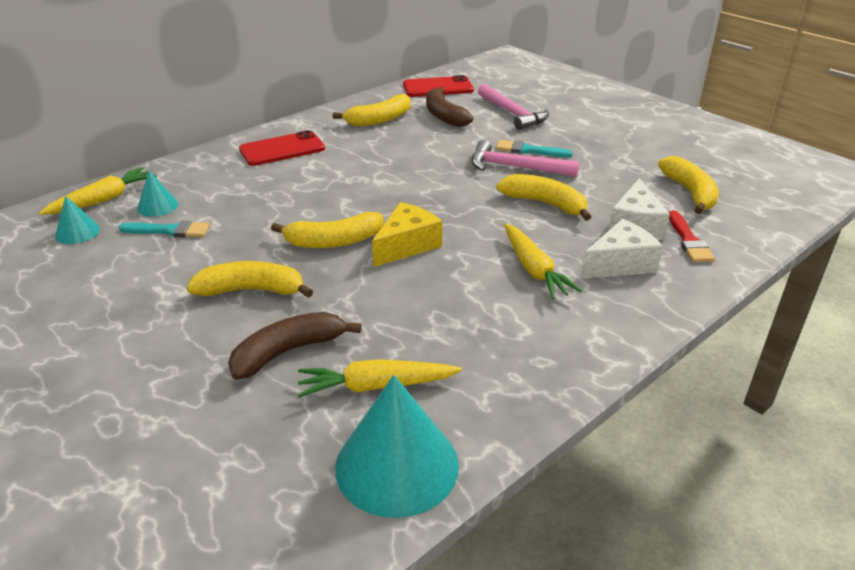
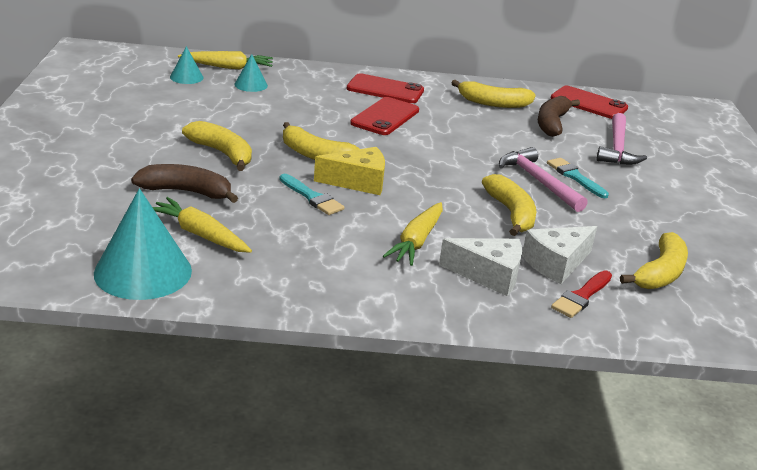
camera: 40 degrees right, 5 degrees down
(169, 231) = (234, 101): turquoise brush -> turquoise brush (312, 197)
(325, 174) = (385, 117): none -> red phone

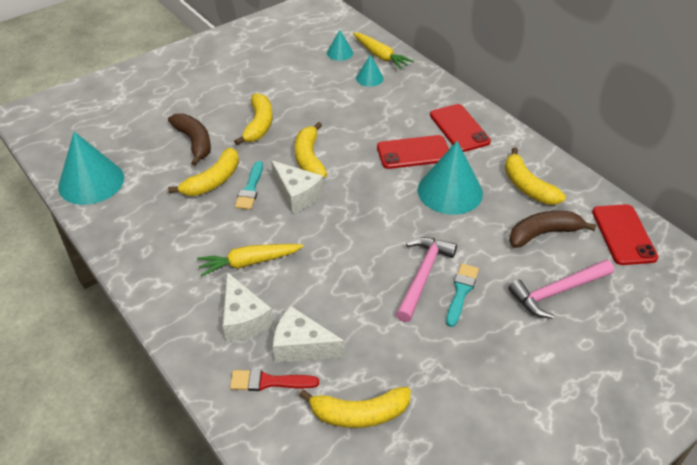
camera: 55 degrees right, 15 degrees up
(200, 234) = (152, 176): yellow carrot -> none
(358, 182) = (297, 195): yellow cheese -> white cheese
(455, 128) = (450, 191): none -> turquoise cone
(511, 213) = (349, 286): yellow banana -> yellow banana (213, 181)

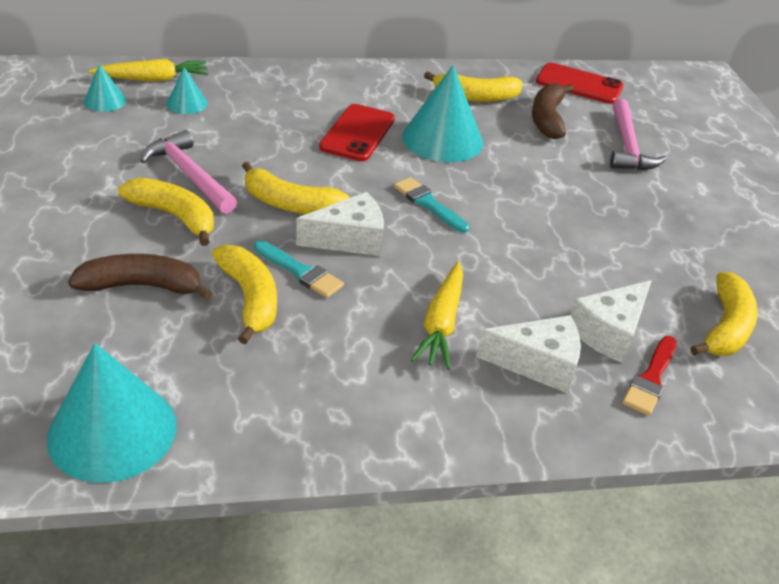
camera: 65 degrees left, 5 degrees down
(423, 275) = (555, 207): pink hammer -> pink hammer (189, 174)
(459, 128) = (348, 91): red phone -> none
(461, 292) = (593, 195): turquoise brush -> turquoise brush (428, 204)

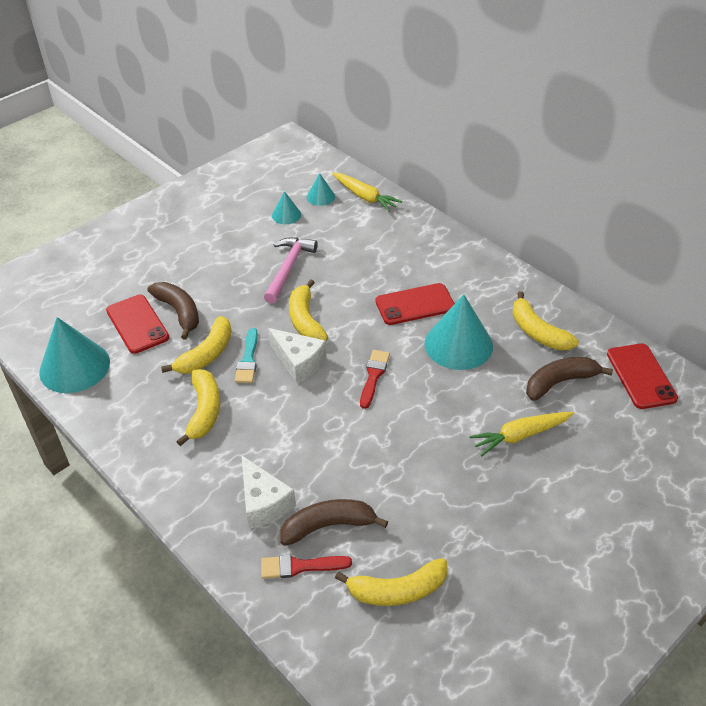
camera: 60 degrees right, 5 degrees up
(112, 331) = (137, 324): none -> red phone
(174, 216) = (246, 287): yellow banana -> yellow banana (204, 411)
(187, 103) = (357, 223): turquoise cone -> turquoise cone (286, 215)
(428, 204) = (373, 376): turquoise brush -> red brush
(441, 323) = (260, 441): yellow carrot -> yellow carrot (520, 436)
(609, 332) = (328, 526): white cheese -> brown banana
(627, 146) = (580, 443): pink hammer -> none

